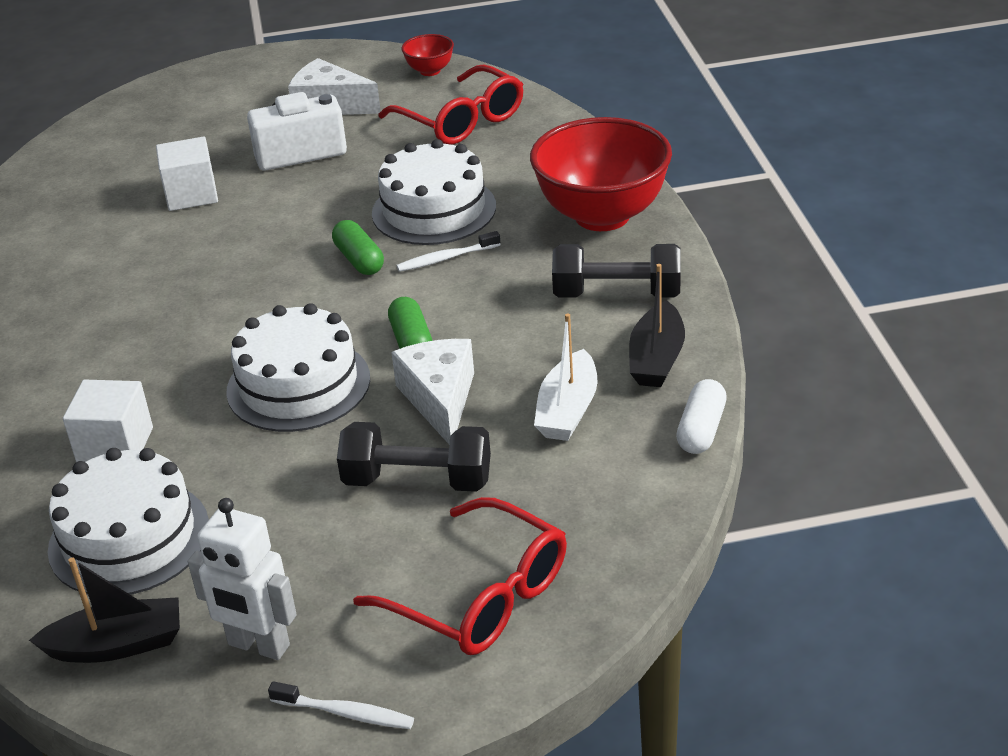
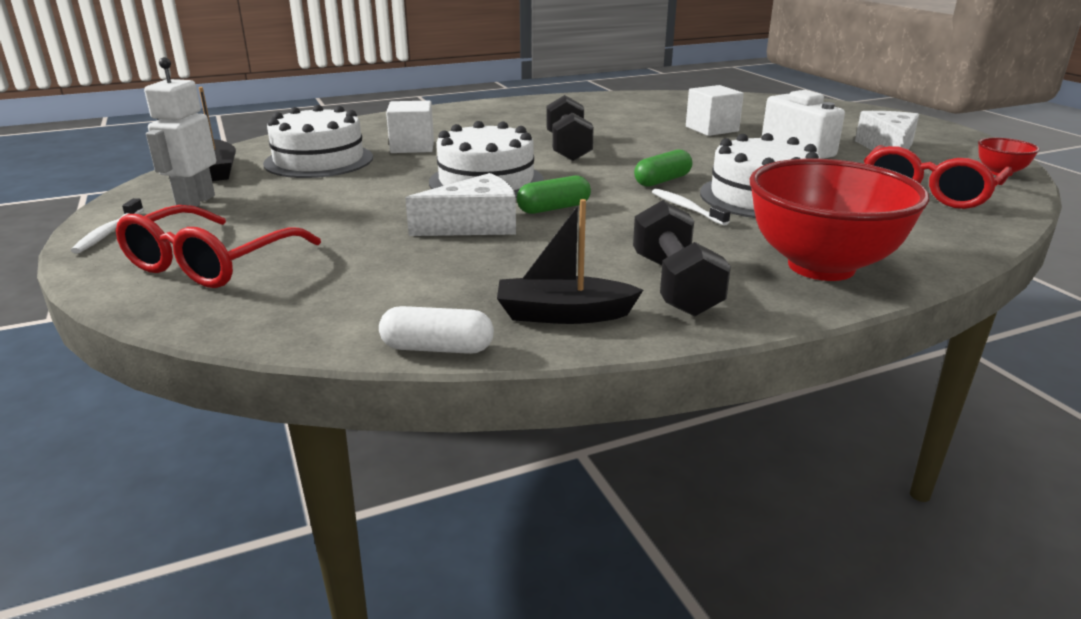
camera: 75 degrees right, 10 degrees down
(417, 480) = (365, 228): black dumbbell -> black dumbbell (568, 148)
(568, 410) = (465, 277): white boat -> none

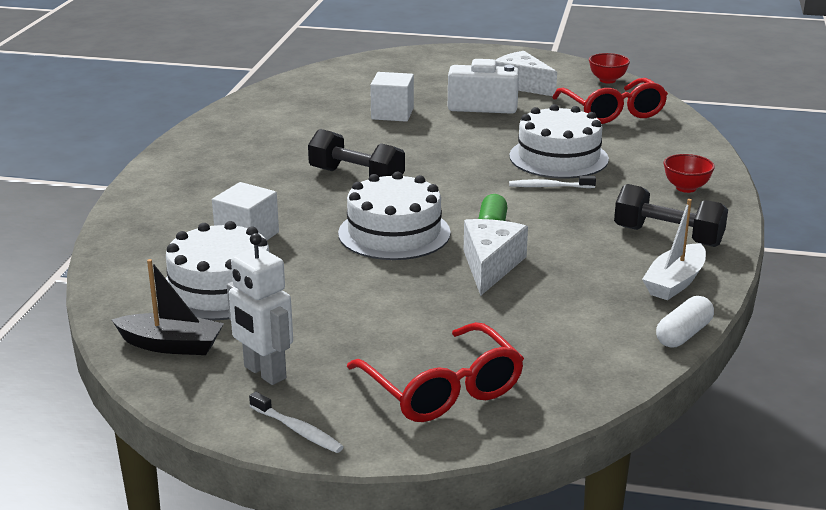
camera: 55 degrees left, 0 degrees up
(563, 314) = (674, 282): black boat -> white boat
(662, 181) = (485, 173): green capsule -> none
(821, 266) = (686, 188): red bowl -> red bowl, size x0.44

